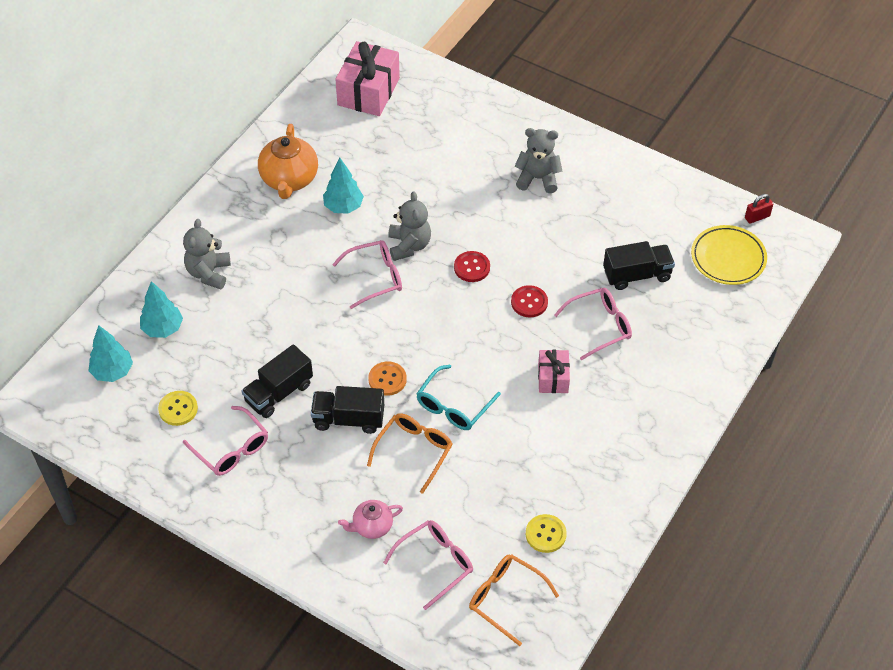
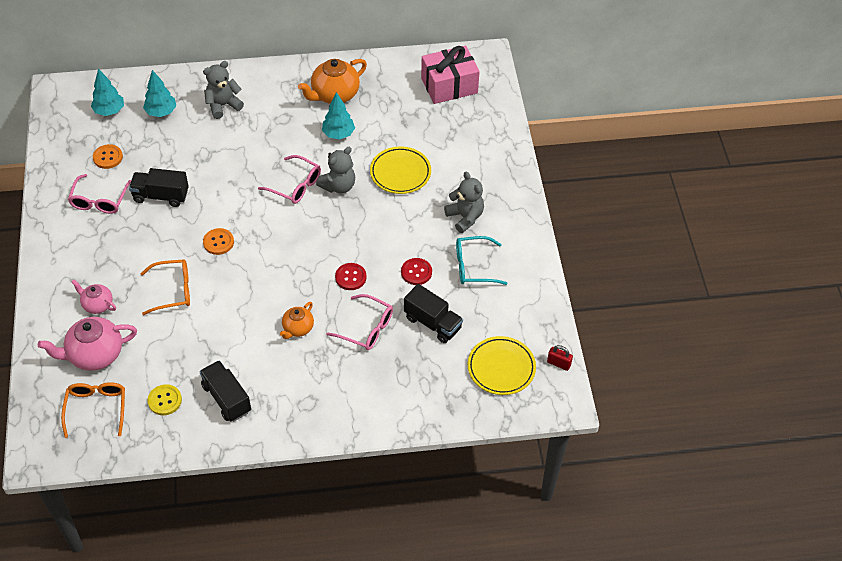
camera: 50 degrees right, 0 degrees up
(178, 409) = (108, 157): yellow button -> orange button
(348, 419) = (170, 242): black truck -> black truck (226, 398)
(435, 563) = (95, 355): pink glasses -> pink teapot
(439, 191) = (400, 173): none -> yellow plate
(453, 406) = (227, 289): turquoise glasses -> turquoise glasses (473, 266)
(472, 267) = (351, 229): red button -> red button (416, 272)
(553, 378) = (297, 328): pink gift -> orange teapot

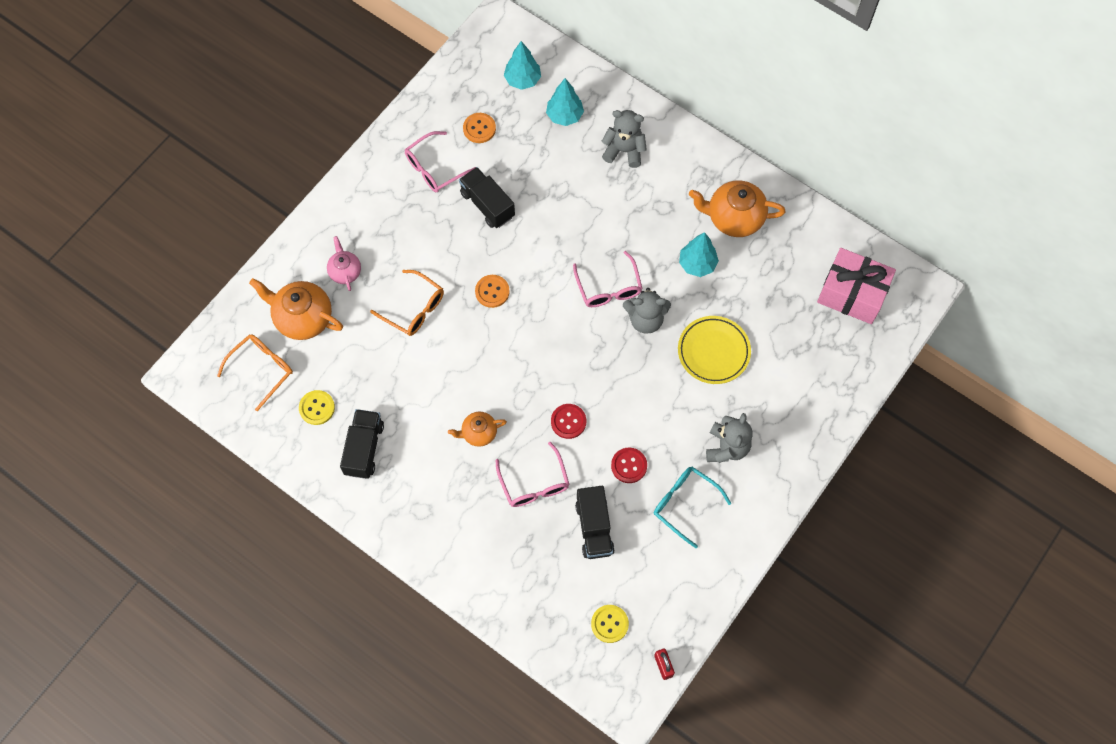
camera: 45 degrees right, 15 degrees up
(95, 355) = (303, 318): pink teapot -> orange teapot
(501, 368) = (609, 624): yellow plate -> yellow button

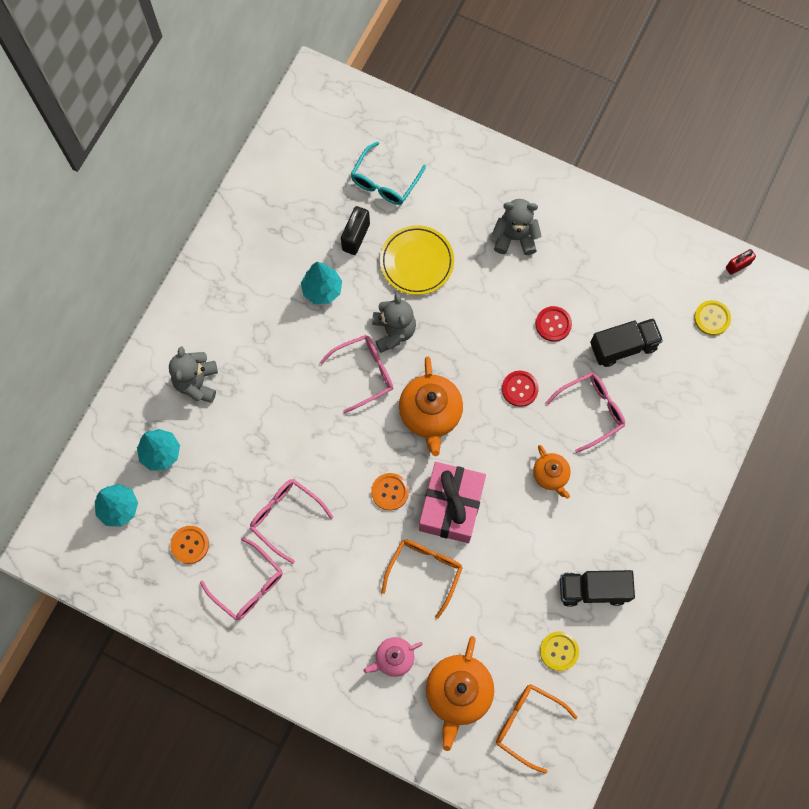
camera: 100 degrees left, 5 degrees up
(487, 204) = (285, 517): black truck -> pink glasses
(684, 504) = (580, 268): turquoise glasses -> turquoise glasses (385, 181)
(734, 218) = (263, 261): orange teapot -> orange teapot (430, 414)
(747, 301) = (356, 237): none -> black padlock
(852, 294) = (331, 142): pink gift -> pink gift (451, 506)

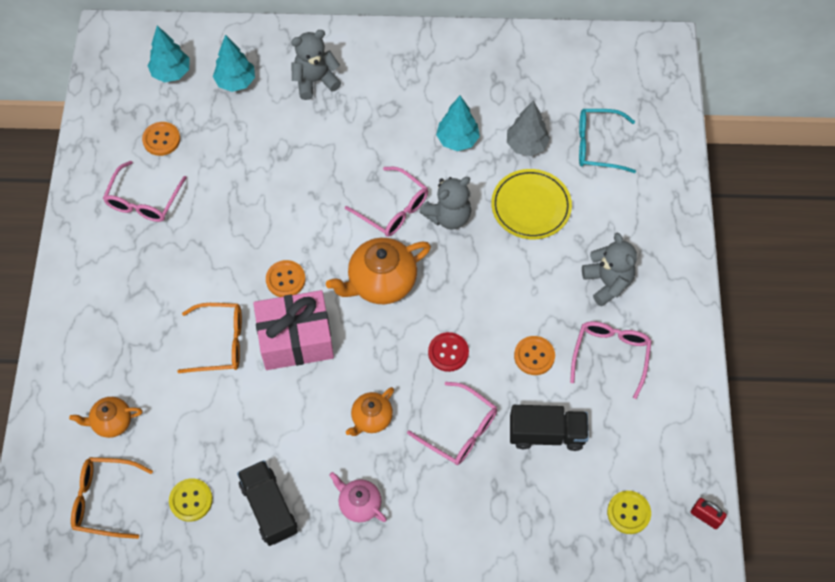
camera: 65 degrees right, 10 degrees down
(285, 517) = (221, 203): pink glasses -> pink glasses (610, 355)
(356, 237) = (526, 145): black padlock -> grey tree
(393, 658) = (123, 350): pink teapot -> pink teapot (359, 504)
(458, 693) = (112, 422): orange teapot -> orange teapot, size x0.57
(527, 724) = (105, 500): orange glasses -> orange glasses turned 90 degrees counterclockwise
(553, 324) = (534, 356): red button -> orange button
(623, 347) = (546, 434): black truck -> black truck turned 45 degrees counterclockwise

